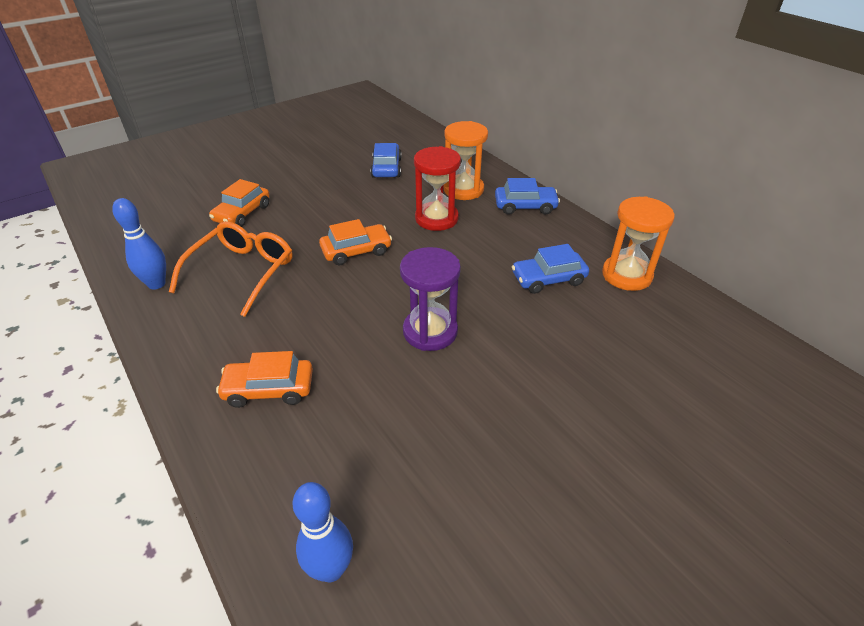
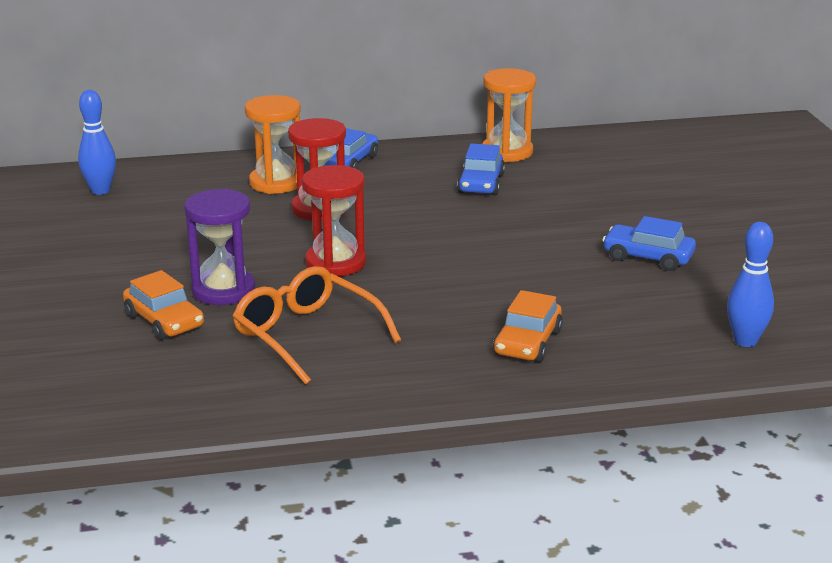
camera: 65 degrees left, 15 degrees down
(156, 284) = (274, 394): blue bowling pin -> blue bowling pin (100, 191)
(356, 251) = (335, 263): orange car -> red hourglass
(386, 168) = (167, 213): blue car -> blue car (648, 257)
(430, 331) = (509, 252): purple hourglass -> purple hourglass (223, 290)

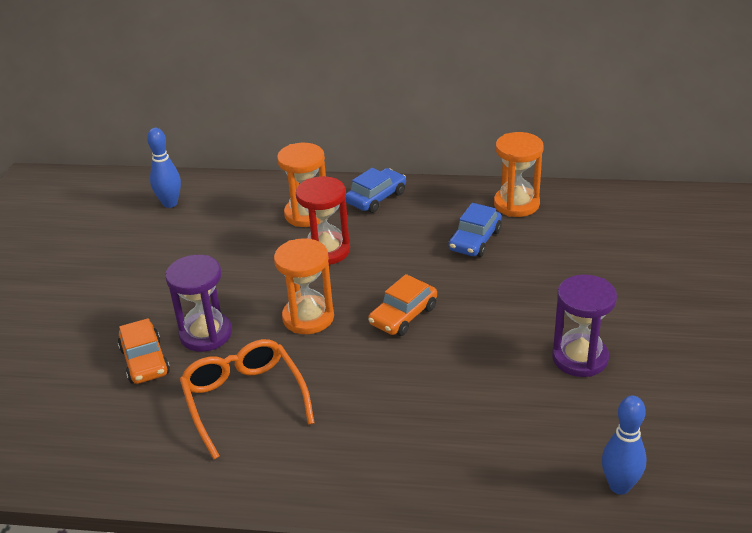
camera: 20 degrees right, 10 degrees up
(335, 263) = (308, 317): red hourglass -> orange hourglass
(527, 342) = (420, 446): orange car -> orange car (403, 315)
(648, 257) = (580, 358): blue car -> purple hourglass

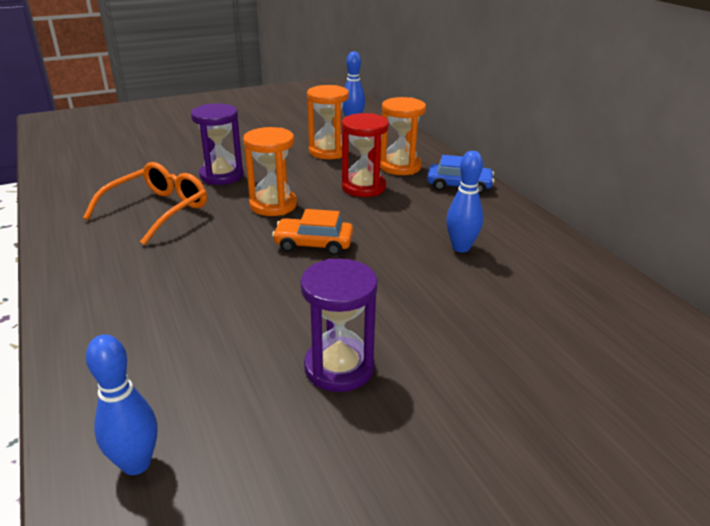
camera: 55 degrees right, 5 degrees down
(145, 361) = (178, 166): orange car -> none
(475, 240) = (461, 247): blue car -> blue bowling pin
(516, 204) = (548, 253): orange hourglass -> orange hourglass (328, 152)

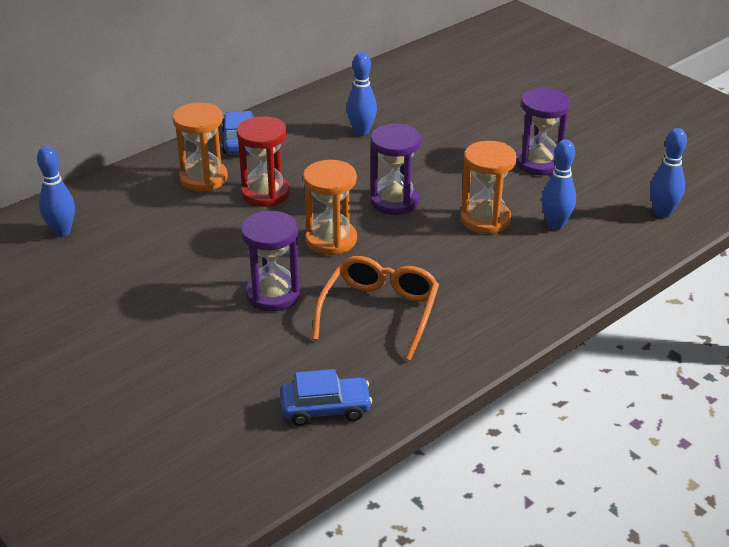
camera: 105 degrees left, 5 degrees up
(83, 178) = (325, 408): none -> blue car
(157, 211) = (379, 312): orange glasses -> orange glasses turned 90 degrees clockwise
(194, 341) = (555, 225): none -> blue bowling pin
(313, 244) = (394, 201): orange car -> purple hourglass
(328, 152) = (174, 232): orange hourglass -> orange hourglass (485, 219)

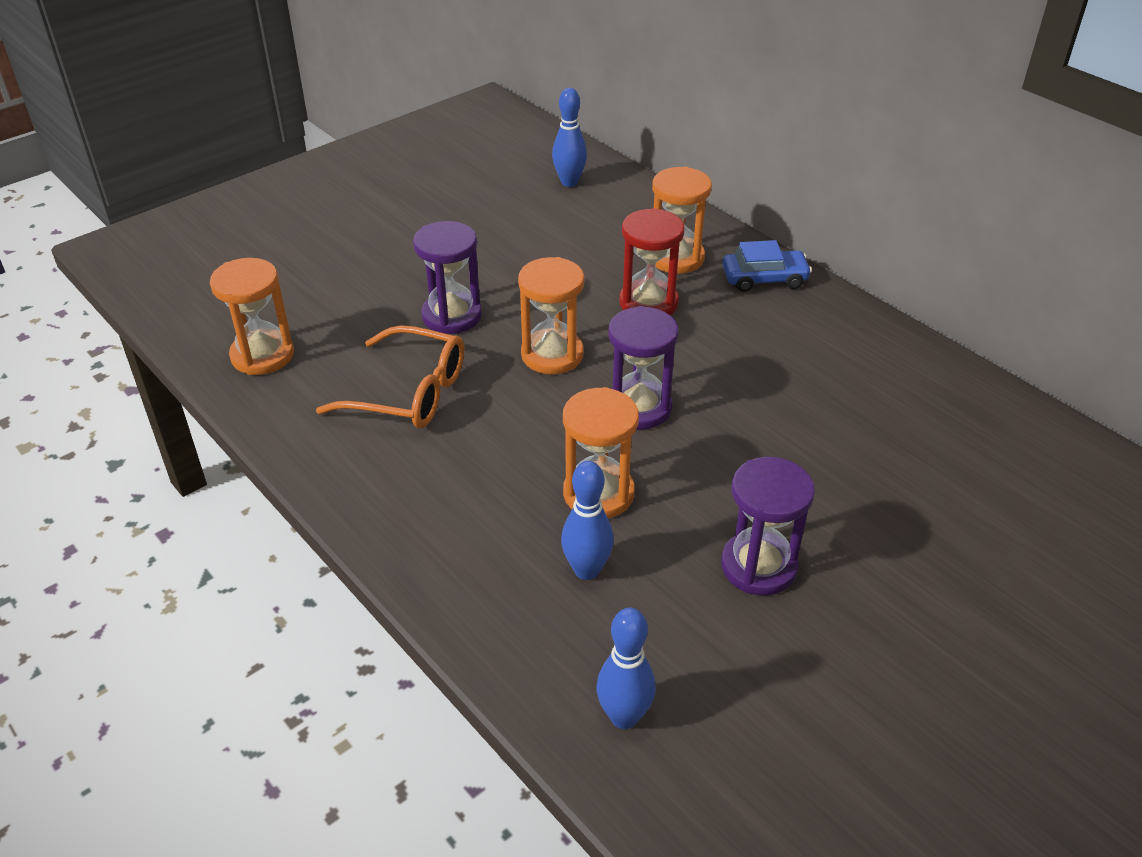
camera: 90 degrees right, 5 degrees up
(325, 408) = (262, 355): blue car -> orange hourglass
(361, 132) = (810, 379): blue bowling pin -> none

